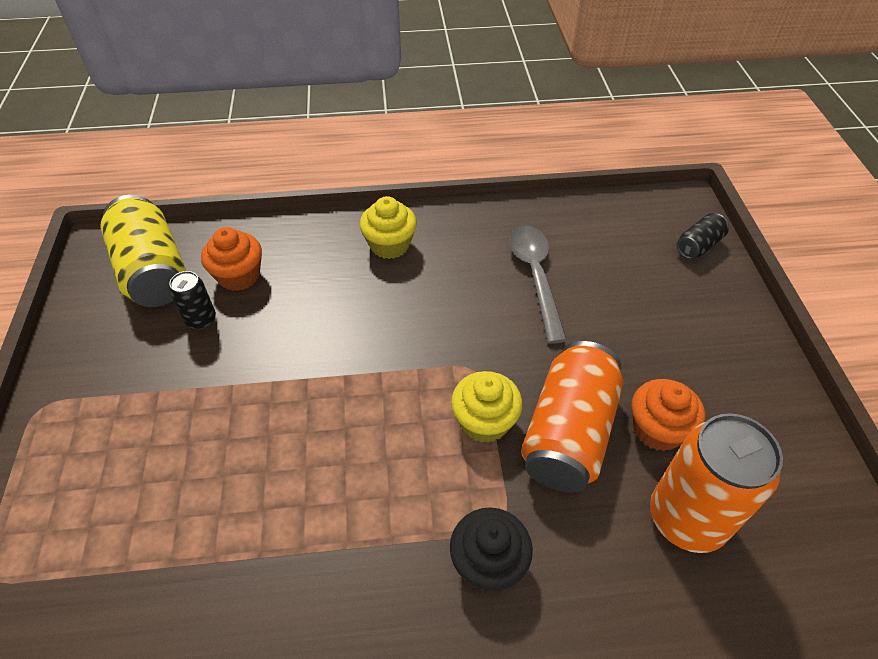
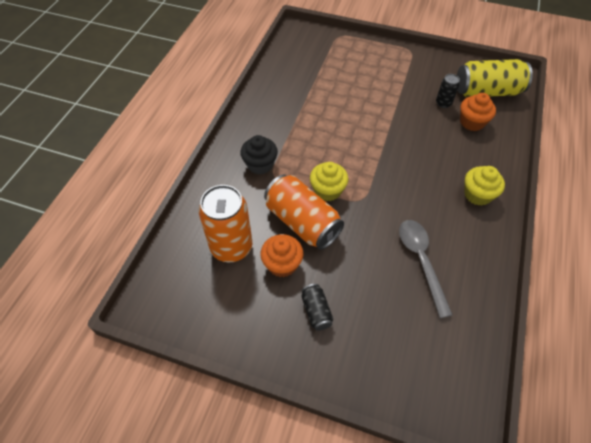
camera: 115 degrees right, 5 degrees up
(535, 276) = (421, 261): grey spoon -> grey spoon turned 120 degrees counterclockwise
(698, 245) = (414, 392): black can -> black can (316, 311)

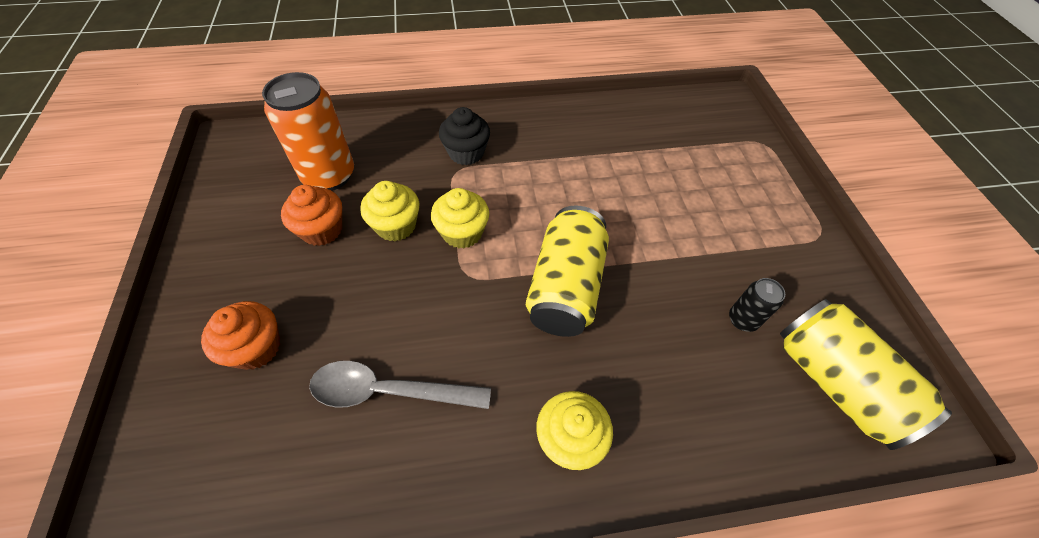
camera: 60 degrees right, 0 degrees up
(302, 222) = (396, 226): orange can -> yellow cupcake
(316, 311) = (261, 290): black can -> none
(391, 159) = (565, 286): none -> yellow can
(421, 261) = (389, 391): grey spoon -> grey spoon turned 135 degrees counterclockwise
(472, 122) = (734, 379): orange cupcake -> orange cupcake (256, 347)

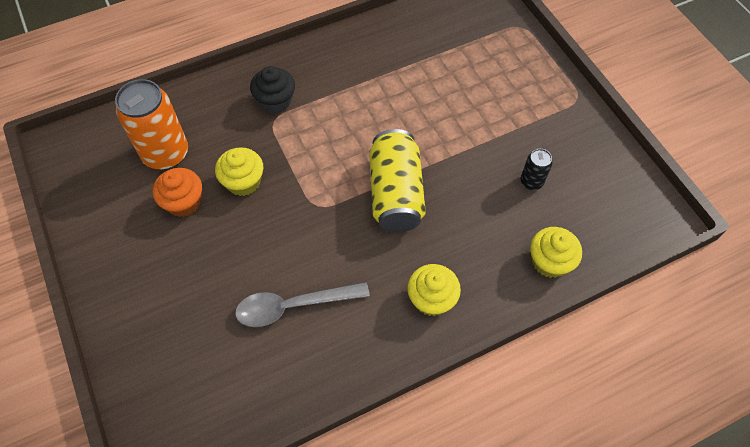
camera: 15 degrees left, 5 degrees up
(256, 347) = (179, 306): orange cupcake -> none
(462, 232) = (300, 173): yellow cupcake -> yellow cupcake (549, 261)
(835, 382) = (602, 209): yellow can -> none

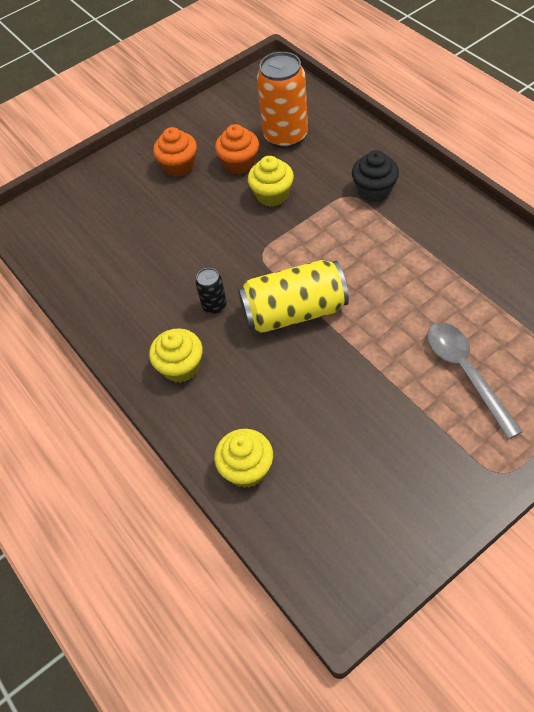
camera: 85 degrees right, 5 degrees down
(157, 261) = (179, 166): none -> orange cupcake
(293, 306) = (154, 264): grey spoon -> grey spoon (466, 373)
(531, 182) = (348, 436): black can -> black can (214, 306)

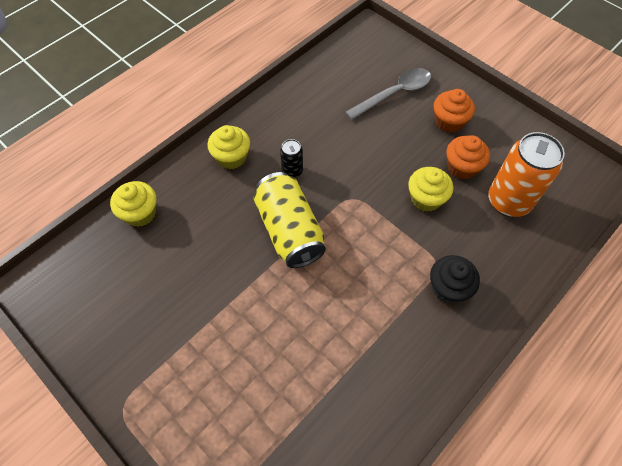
camera: 75 degrees right, 5 degrees up
(466, 373) = (226, 379): grey spoon -> grey spoon (394, 94)

